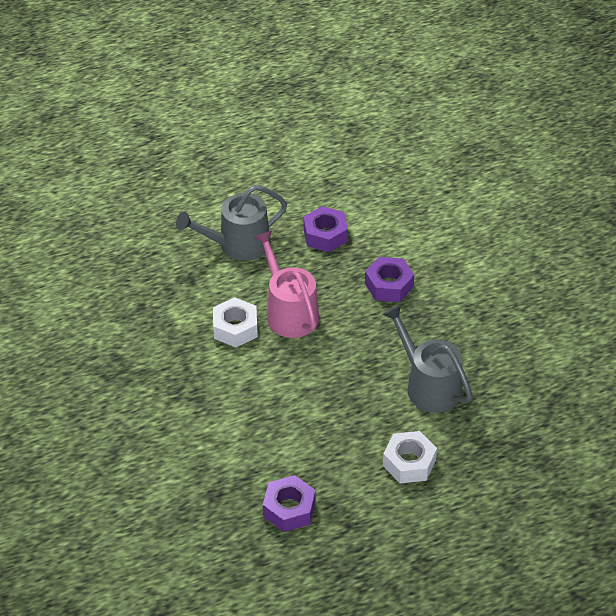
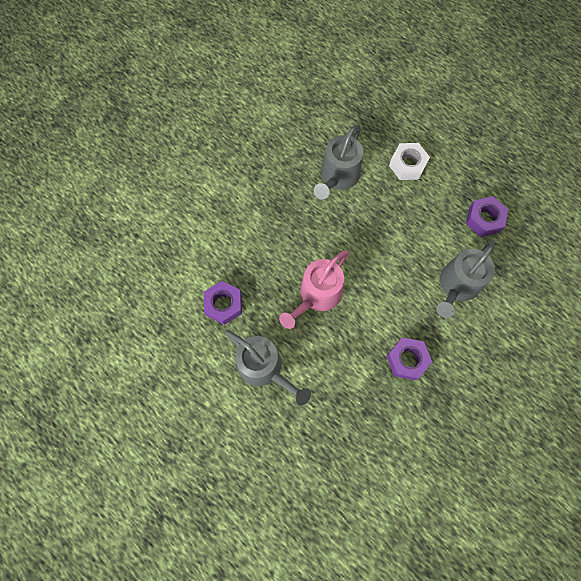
camera: 115 degrees left, 25 degrees up
(223, 442) = (457, 285): none -> grey watering can
(235, 328) = (352, 327): white nut -> none
(389, 285) = (256, 237): purple nut -> purple nut (407, 360)

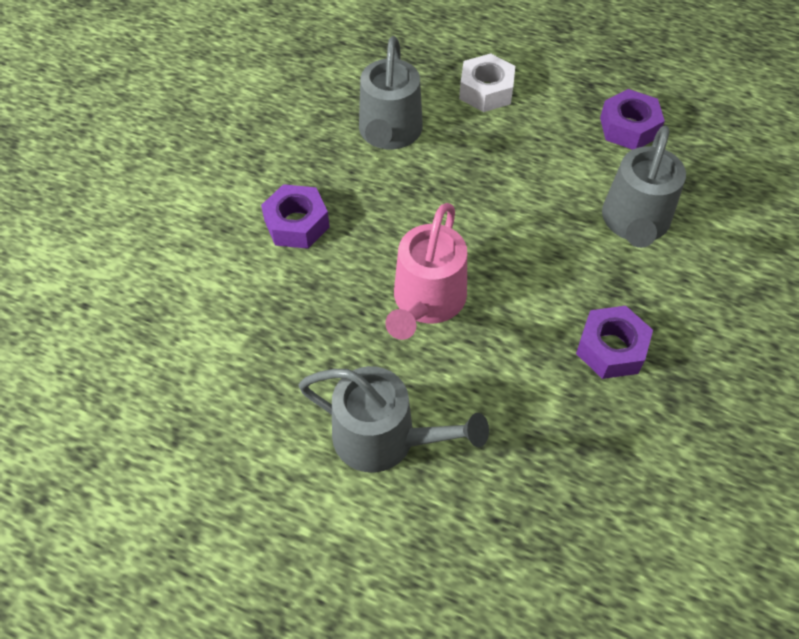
camera: 20 degrees left, 15 degrees down
(224, 304) = (276, 363): purple nut -> purple nut (297, 224)

